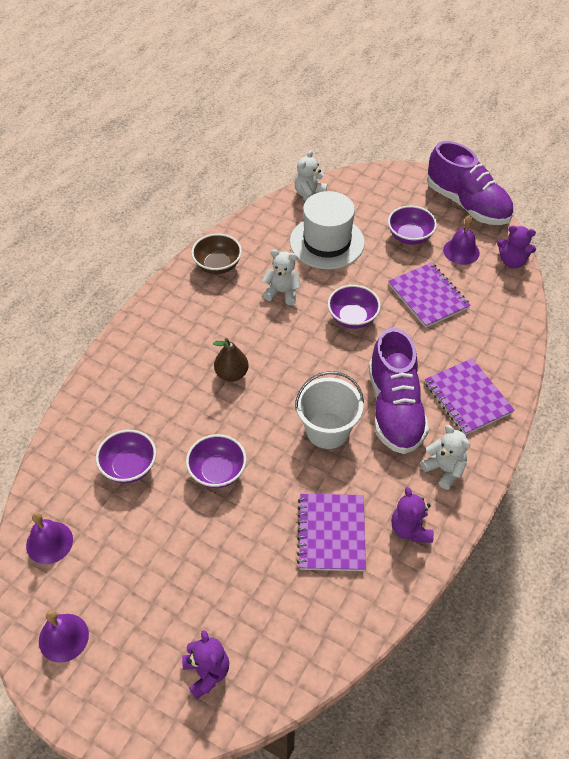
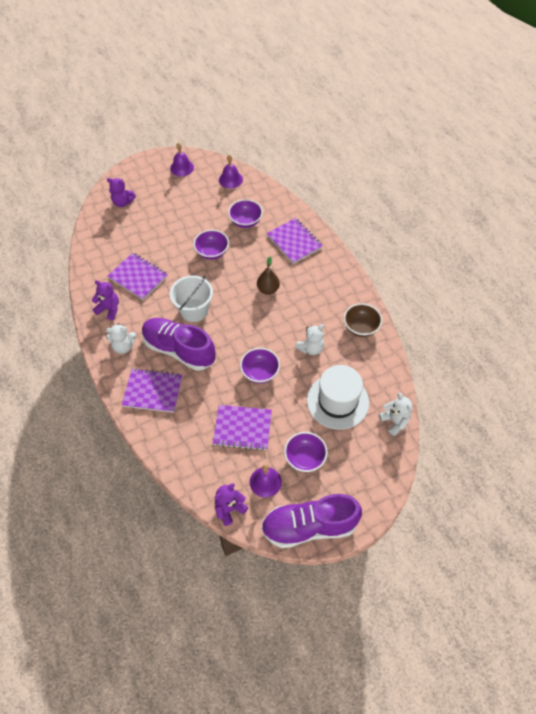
camera: 125 degrees right, 5 degrees up
(129, 390) = (294, 242): none -> purple notebook

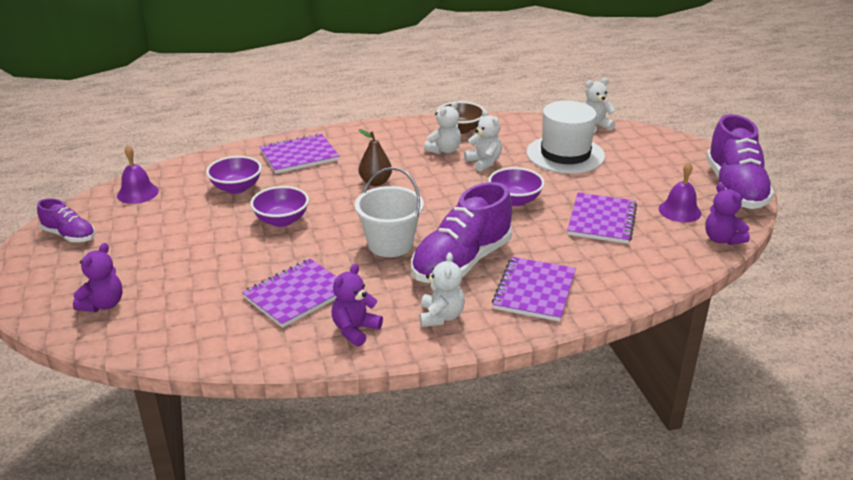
camera: 80 degrees left, 25 degrees down
(182, 168) = (69, 235): purple bell -> purple shoe
(305, 458) = (644, 182): purple bowl -> none
(323, 321) = (444, 150): none -> white teddy bear

